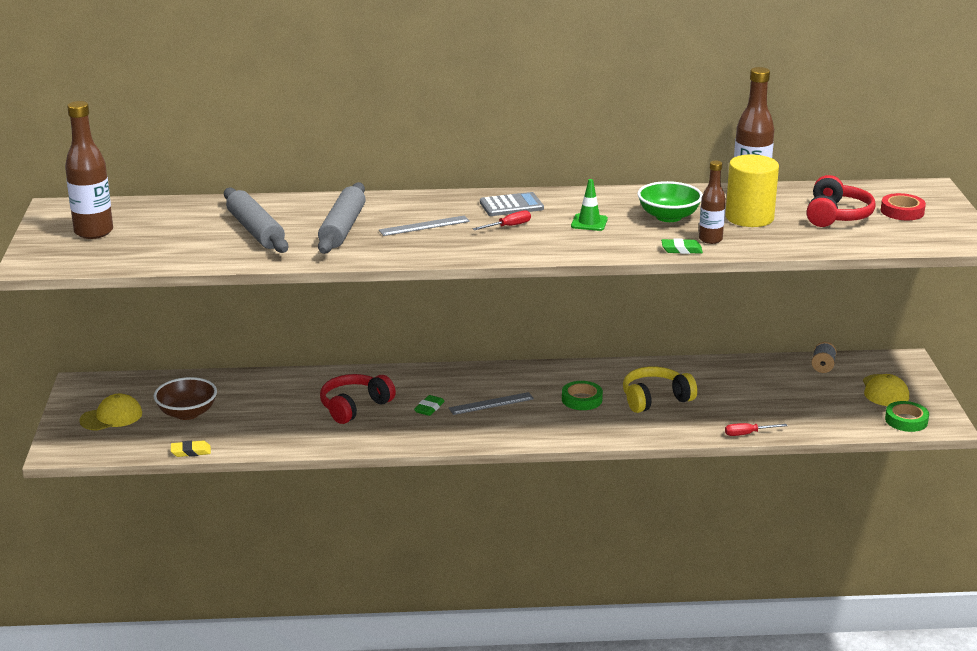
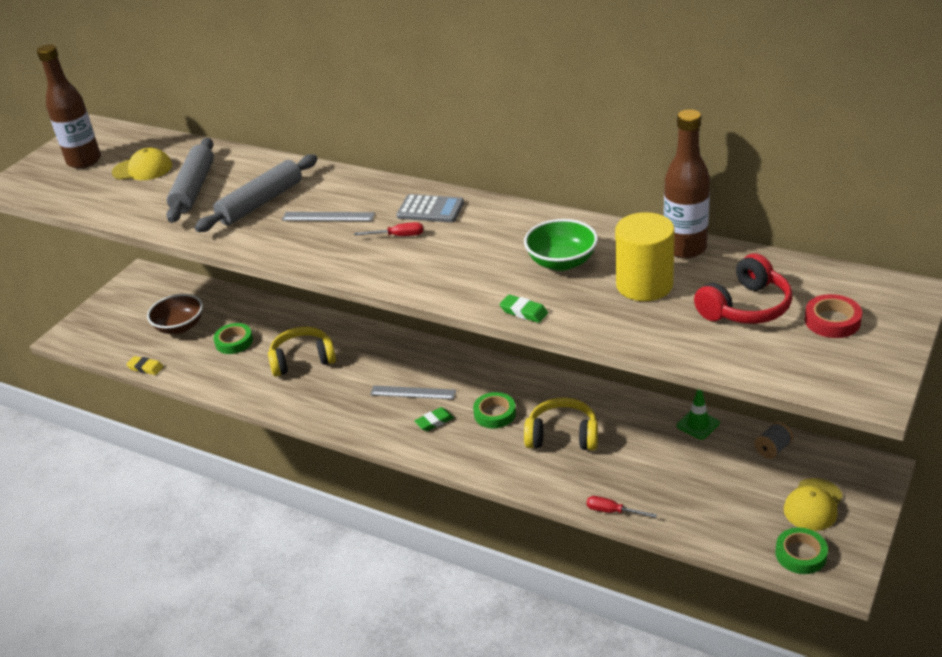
camera: 35 degrees right, 10 degrees up
(111, 417) = (128, 314): yellow cap -> yellow cap (142, 169)
(264, 410) = (234, 342): none -> green tape
(354, 407) = (302, 360): red headphones -> yellow headphones
(429, 408) = (358, 381): green eraser -> green eraser (434, 422)
(589, 223) = (476, 250): green traffic cone -> green traffic cone (698, 424)
(710, 239) = (569, 305): brown bottle -> none

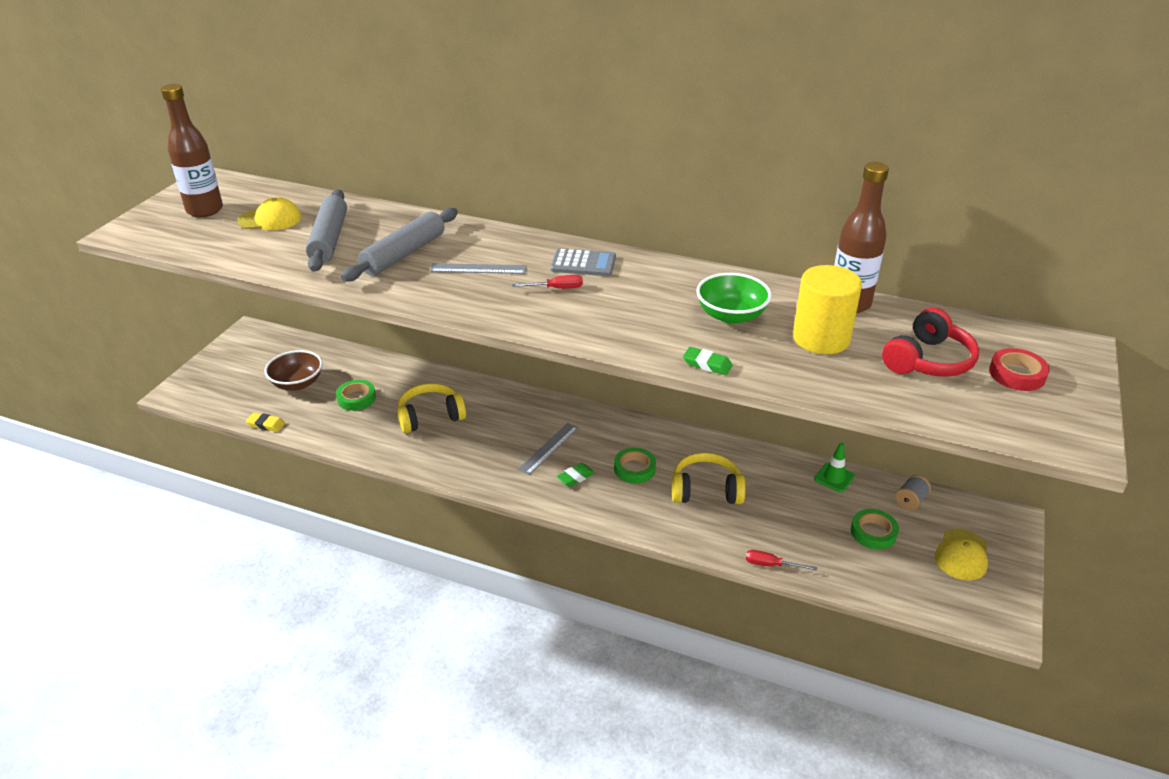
camera: 10 degrees left, 0 degrees up
(413, 392) = (548, 448): grey ruler -> grey ruler turned 60 degrees counterclockwise
(800, 554) = (962, 604): green tape -> green tape (873, 532)

